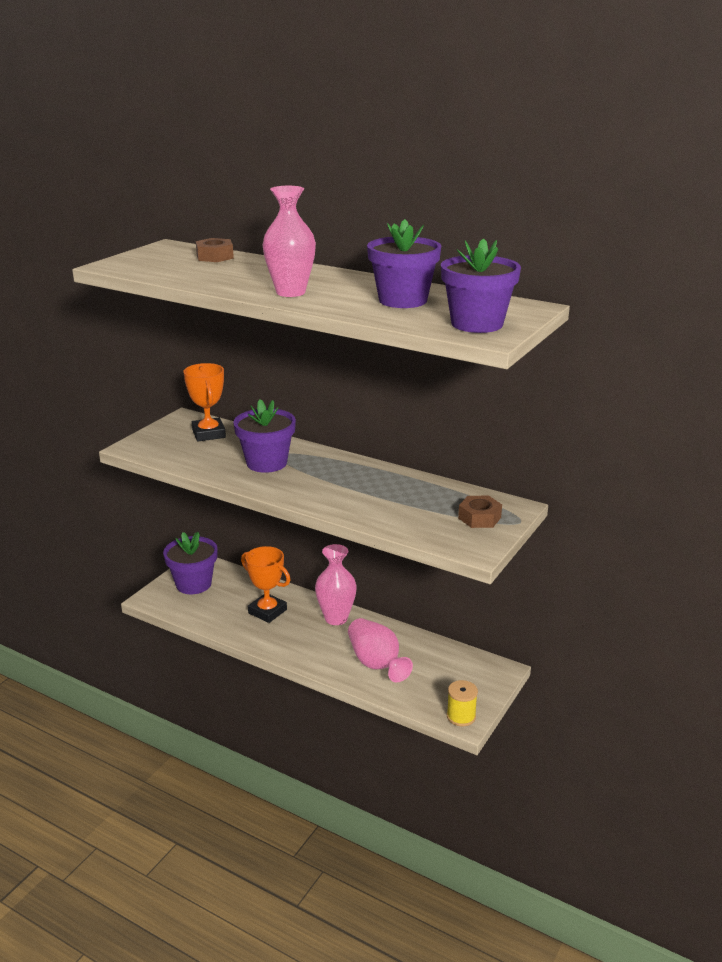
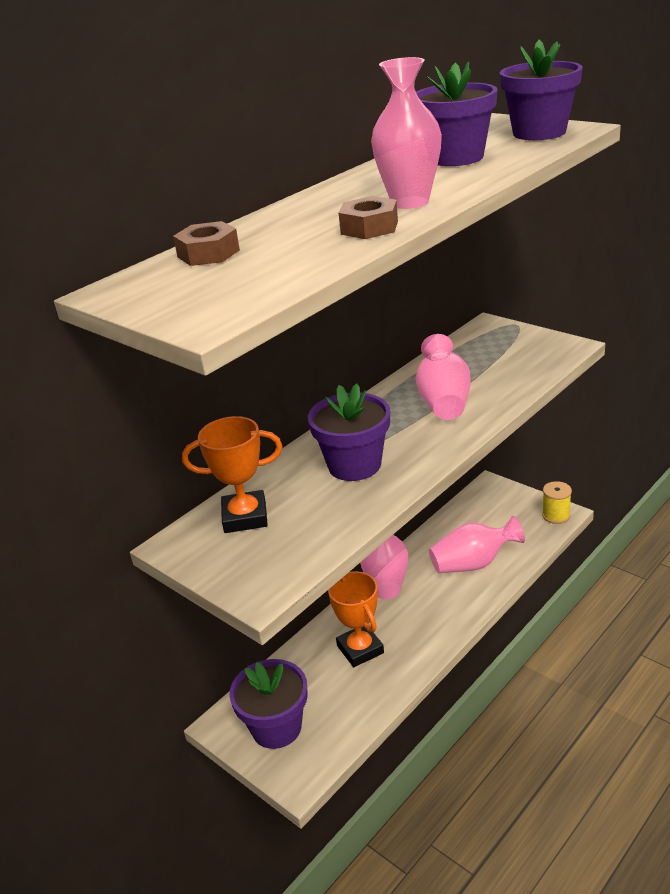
camera: 75 degrees left, 5 degrees up
(267, 611) = (360, 649): orange trophy -> orange trophy turned 75 degrees counterclockwise
(361, 491) = (444, 401): none -> pink vase
(479, 518) = (508, 342): brown nut -> brown nut (369, 227)

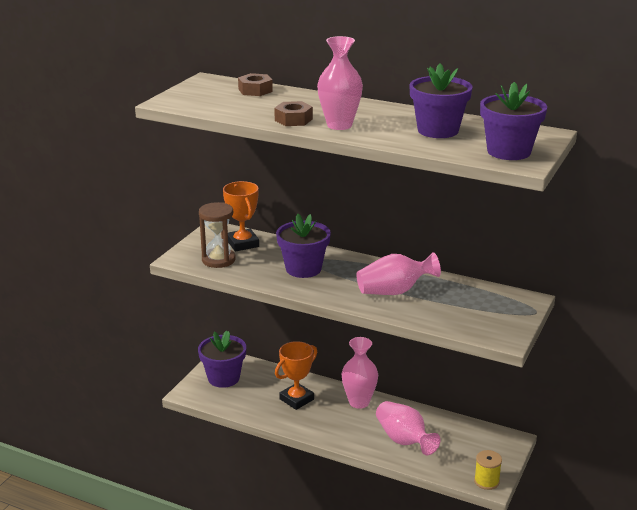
camera: 70 degrees right, 5 degrees down
(287, 545) = (218, 260): none -> brown hourglass

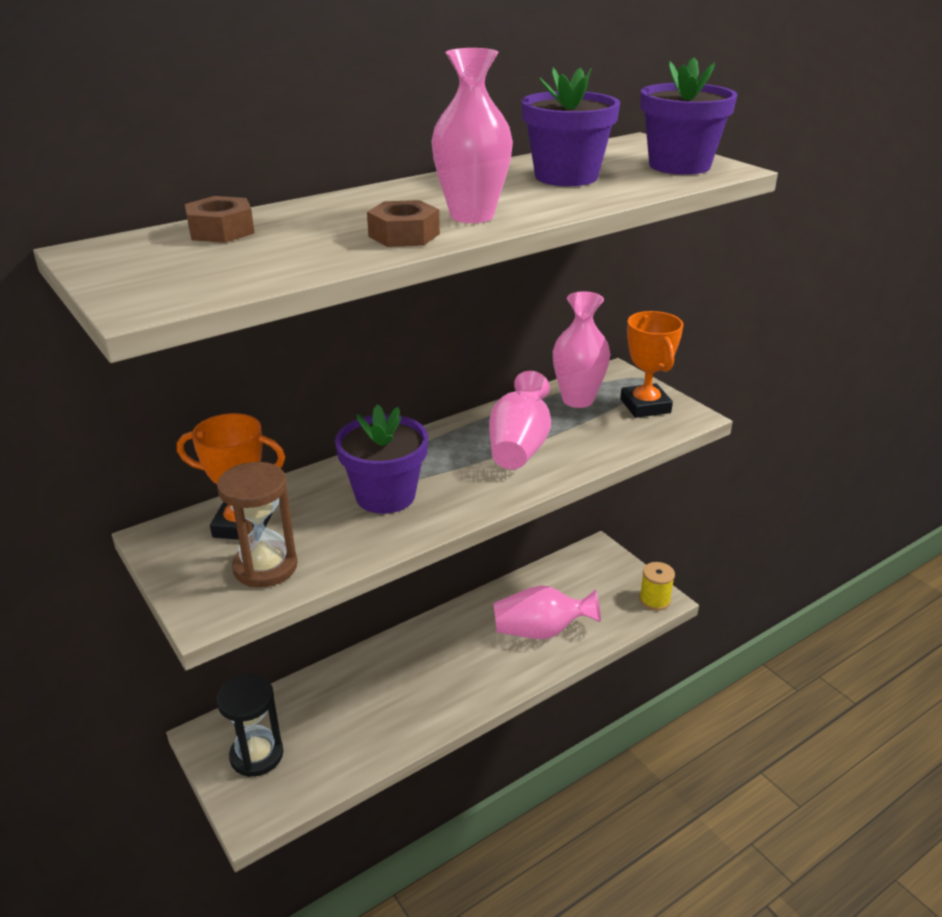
camera: 60 degrees left, 5 degrees up
(223, 378) = (256, 755): purple flower pot -> black hourglass
(296, 399) = (380, 694): orange trophy -> orange trophy (645, 406)
(359, 402) = (437, 636): pink vase -> pink vase (577, 400)

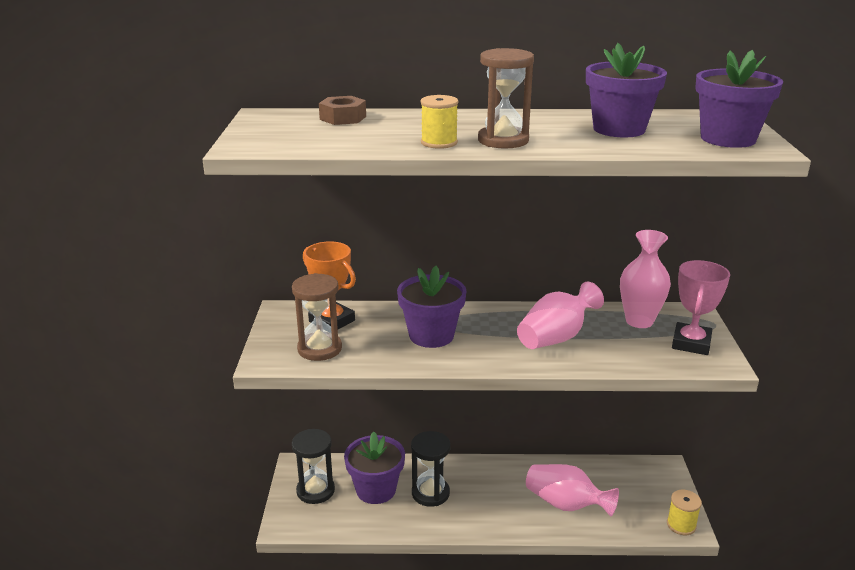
camera: 35 degrees right, 5 degrees down
(330, 716) = (376, 490): none -> purple flower pot
(395, 688) = (430, 493): none -> black hourglass
(404, 235) = (439, 143): brown nut -> yellow spool
(472, 216) = (503, 140): pink vase -> brown hourglass
(645, 406) = (691, 343): orange trophy -> pink trophy

